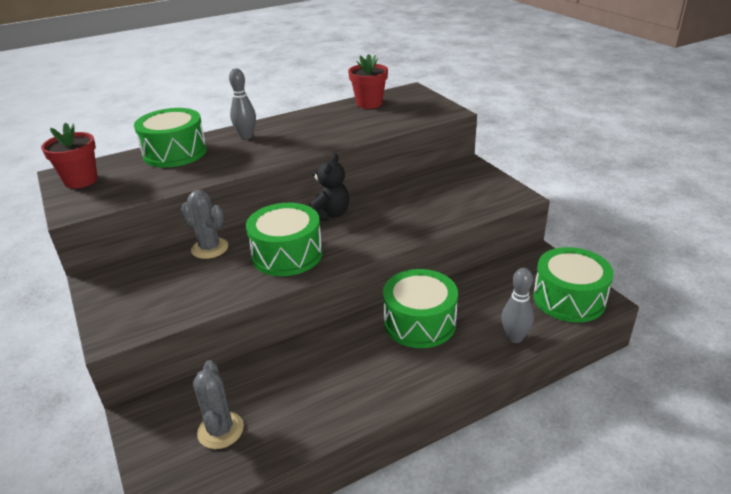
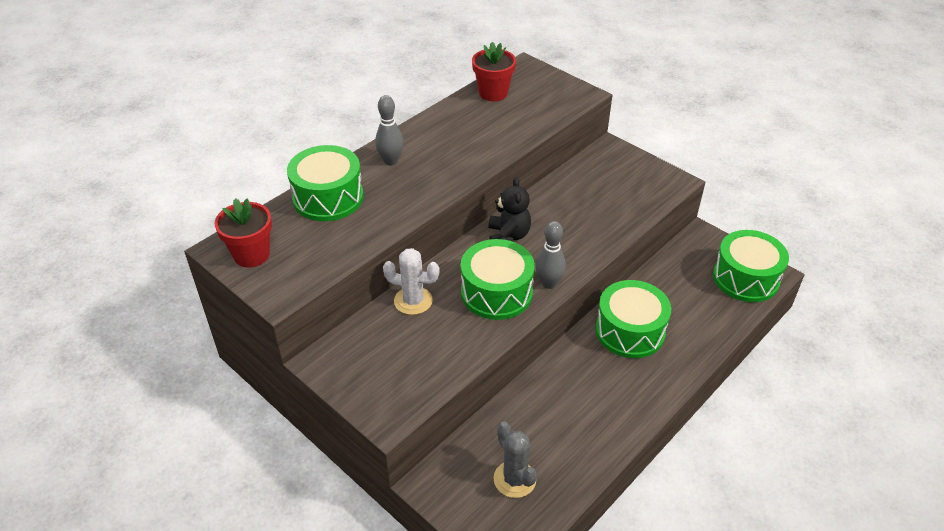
camera: 20 degrees left, 10 degrees up
(210, 248) = (413, 301): grey cactus -> white cactus
(514, 337) = (718, 328): grey bowling pin -> grey bowling pin (549, 283)

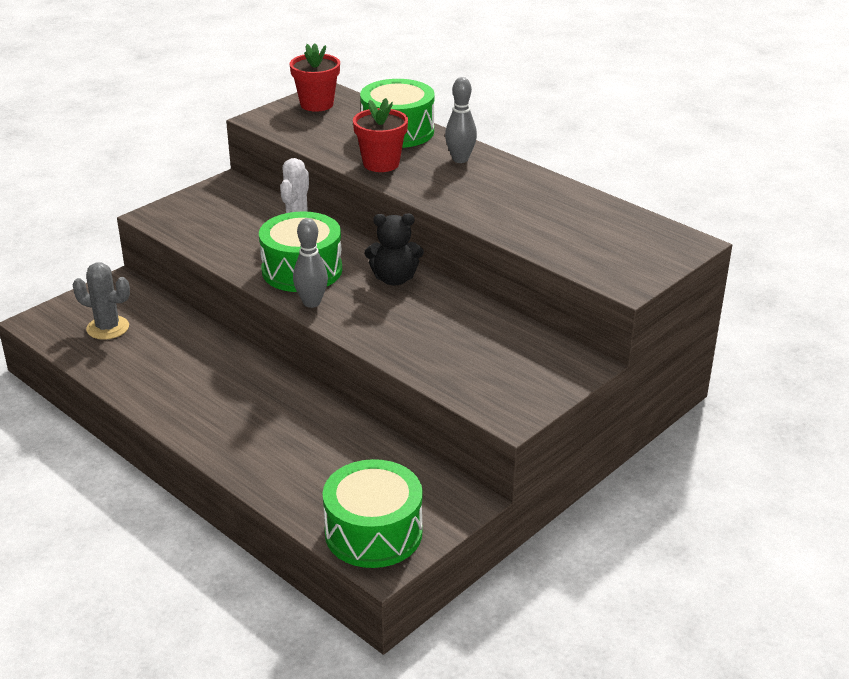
camera: 90 degrees right, 10 degrees down
(493, 93) = (613, 219): red flower pot -> red flower pot (381, 163)
(514, 479) = (108, 328): grey cactus -> grey cactus turned 45 degrees clockwise
(630, 331) = (286, 415): green drum -> none

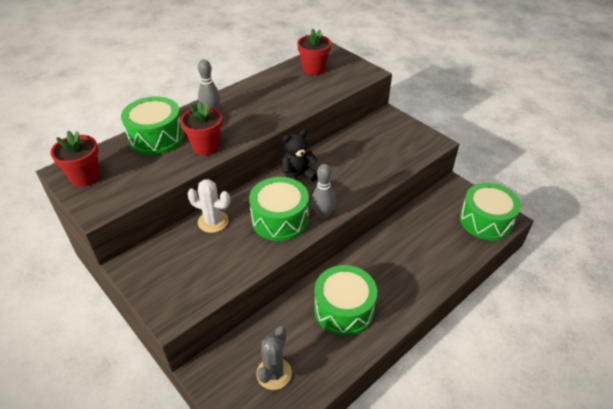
camera: 85 degrees left, 10 degrees up
(192, 376) = (344, 309): none -> green drum
(394, 279) = (298, 176): black teddy bear -> black teddy bear turned 120 degrees counterclockwise
(615, 230) = (314, 69): none -> red flower pot

